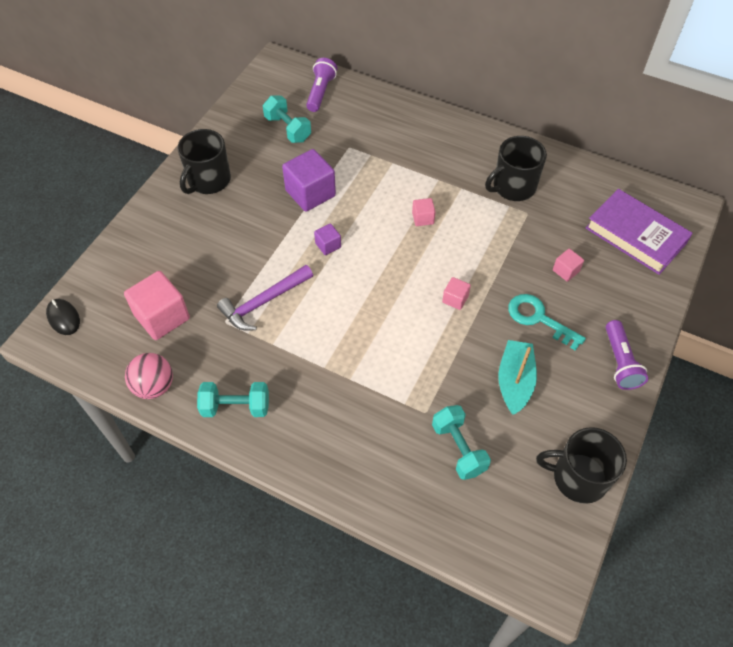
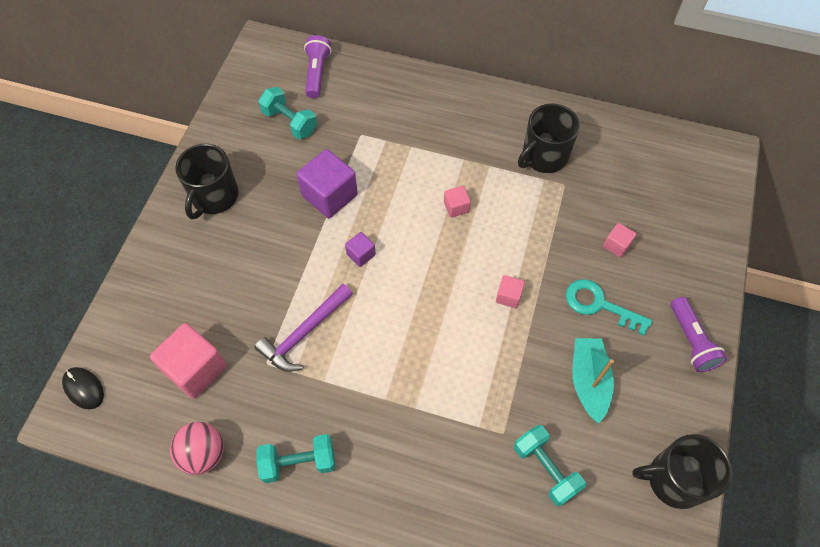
camera: 10 degrees left, 5 degrees up
(635, 235) = (679, 194): purple book -> none

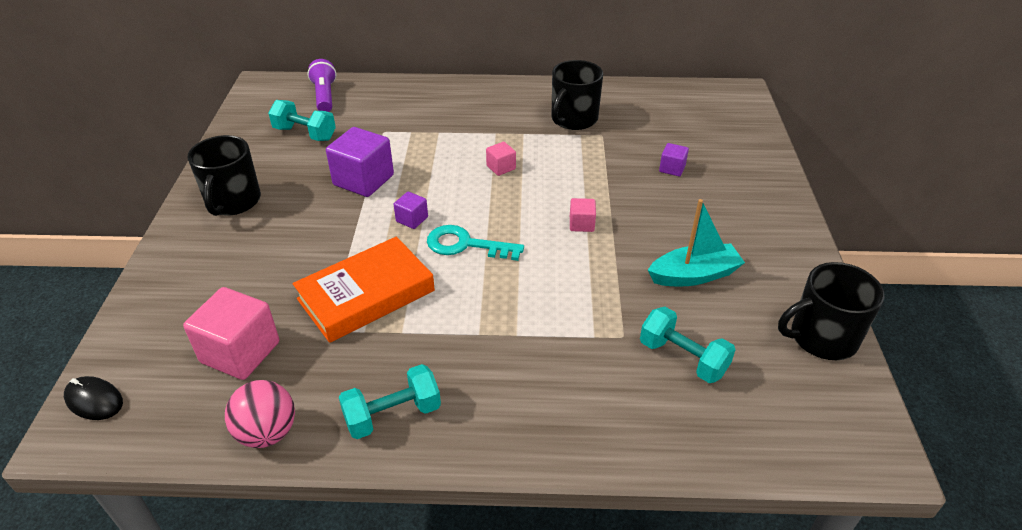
camera: 15 degrees left, 20 degrees down
(304, 333) = (366, 295): purple hammer -> orange book
(588, 381) = (694, 275): turquoise boat -> turquoise boat turned 90 degrees clockwise
(599, 305) = (676, 214): turquoise key -> turquoise key (465, 245)
(616, 245) = (672, 168): pink cube -> purple cube
(691, 341) = (779, 225): purple flashlight -> none

